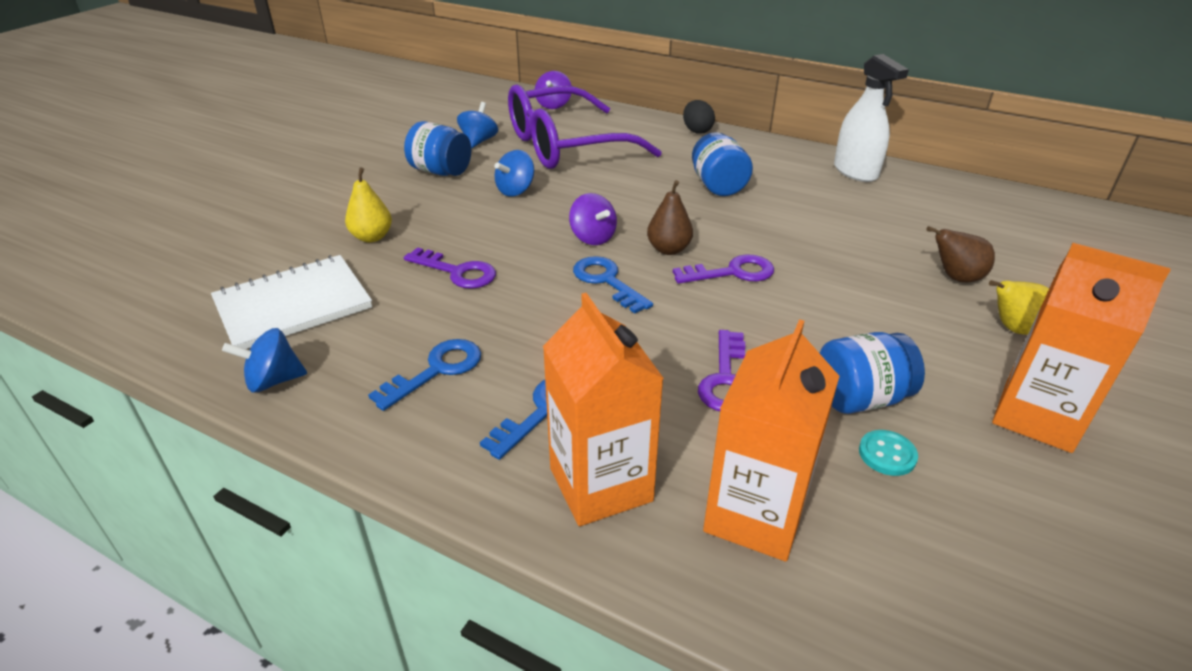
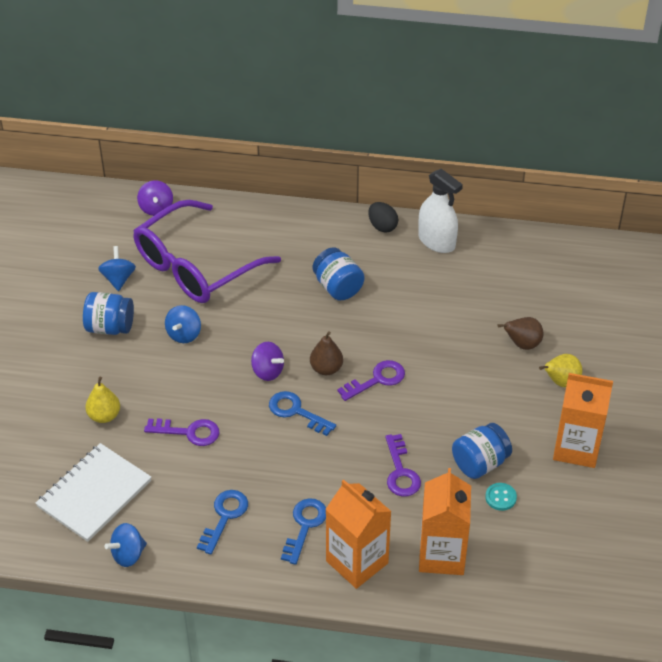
camera: 20 degrees left, 10 degrees up
(697, 131) = (297, 216): black egg -> black egg (382, 226)

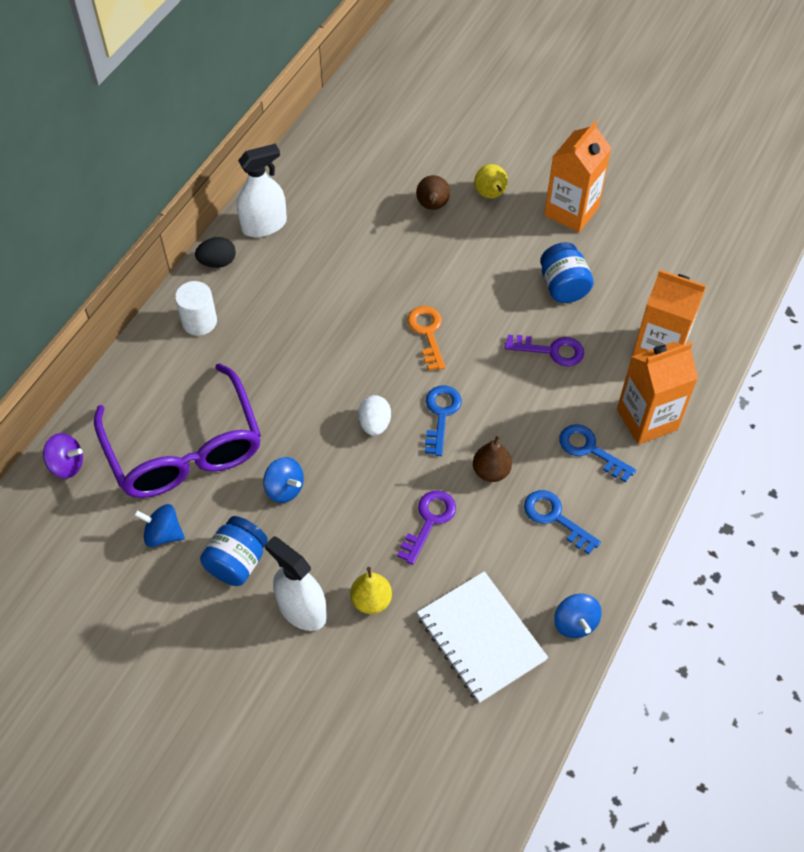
camera: 70 degrees left, 10 degrees up
(83, 376) = (302, 609): none -> white spray bottle
(267, 371) = (374, 424): purple spinning top -> white egg
(296, 412) = (441, 414): blue key -> blue key turned 135 degrees clockwise
(318, 235) = (199, 321): none -> white cylinder
(326, 369) = (394, 371): brown pear -> brown pear (491, 471)
(338, 287) = (285, 327): blue jar -> none
(377, 379) = (427, 333): purple key -> orange key
(500, 497) = (608, 285): turquoise button -> none

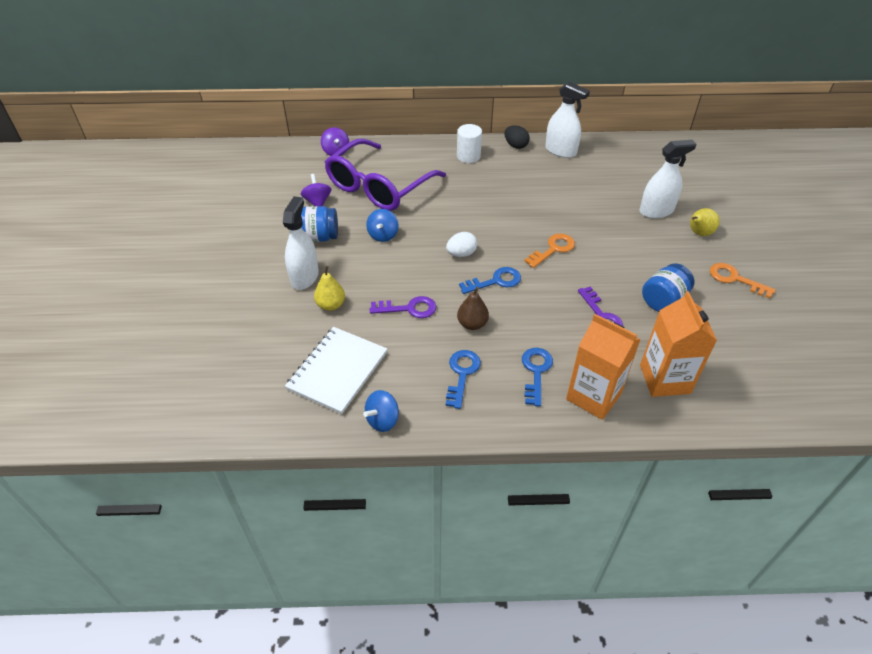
camera: 60 degrees right, 10 degrees down
(163, 534) = (317, 202): blue spinning top -> purple spinning top
(432, 206) = (656, 211): brown pear -> white spray bottle
(571, 211) = (735, 279): orange carton -> orange key

